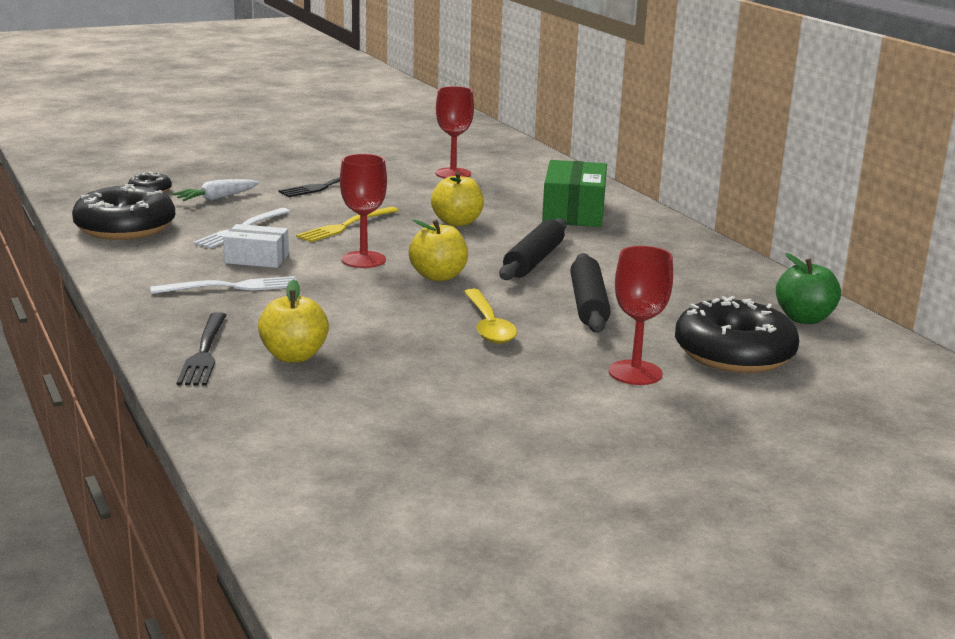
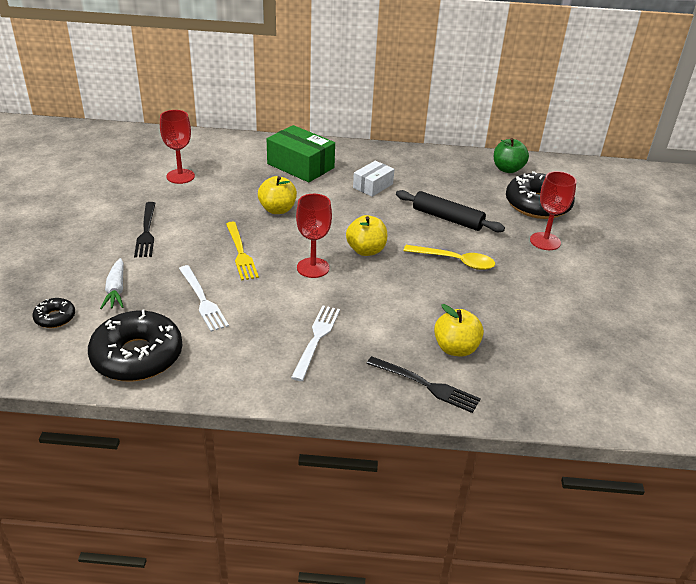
camera: 60 degrees left, 15 degrees up
(257, 259) = (270, 311): white box -> white box (373, 186)
(533, 260) = (368, 209): black rolling pin -> none

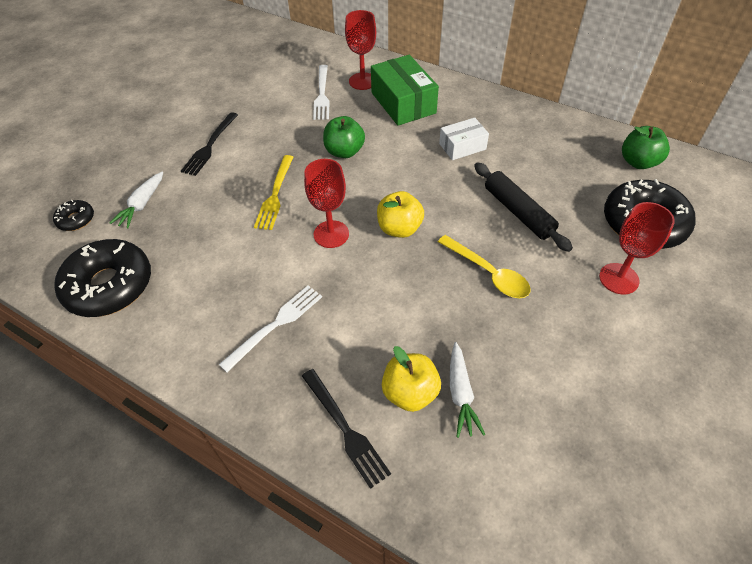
camera: 30 degrees right, 15 degrees up
(180, 176) = (281, 89): red goblet -> red goblet (362, 81)
(203, 300) = (205, 241): white fork -> white fork (322, 95)
(277, 209) = (344, 152): yellow apple -> green apple
(491, 338) = (460, 394): none -> white carrot

